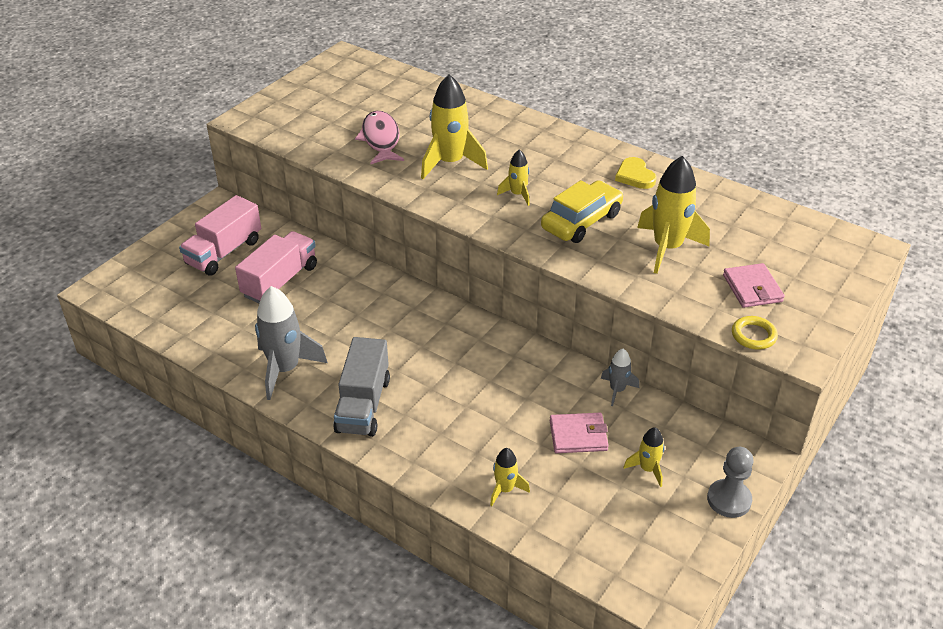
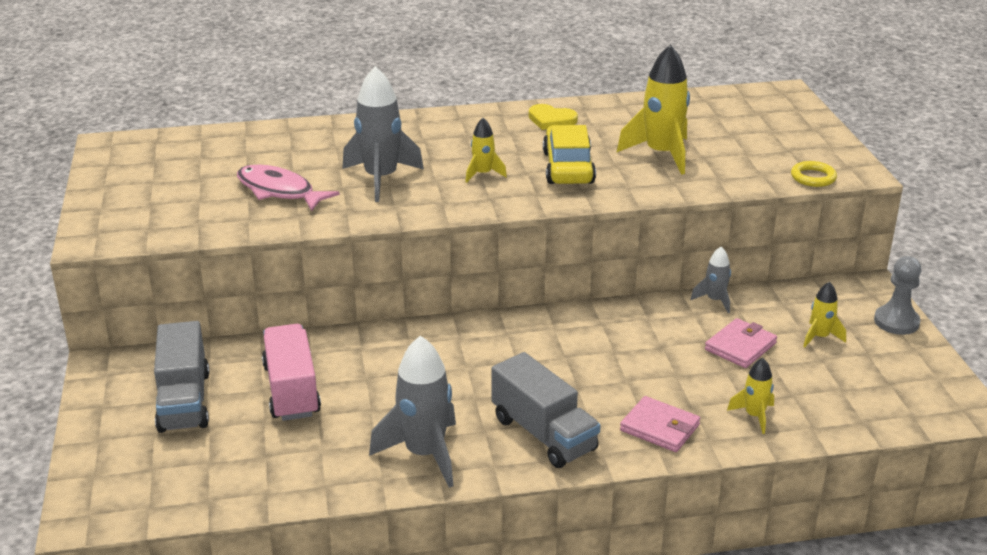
camera: 45 degrees left, 10 degrees down
(224, 252) = (184, 401): pink truck -> grey truck
(450, 163) = (381, 179): yellow rocket -> grey rocket
(752, 288) = (760, 150): pink wallet -> pink wallet (659, 428)

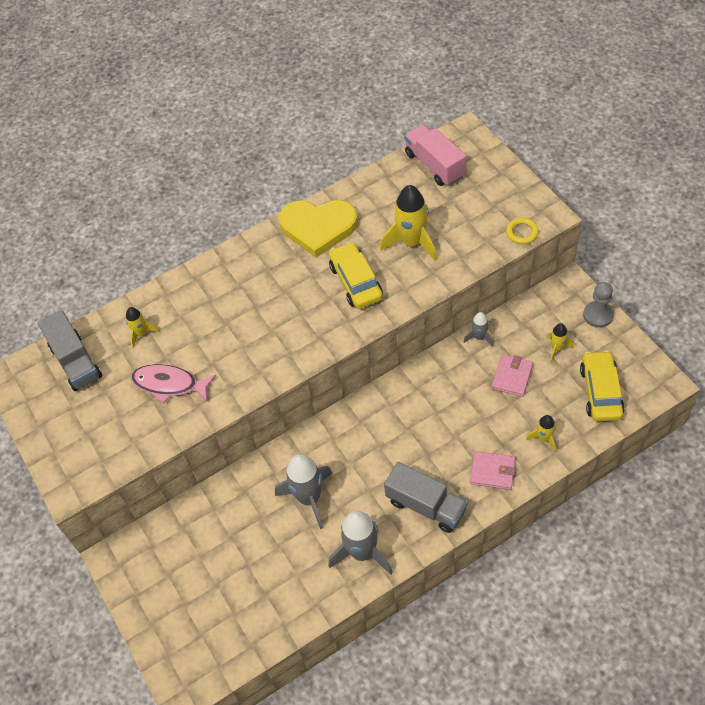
camera: 15 degrees left, 25 degrees up
(184, 401) = (186, 568): grey truck -> grey truck (76, 362)
(291, 390) = (250, 530): pink truck -> pink truck (435, 165)
(381, 179) = (233, 343): grey rocket -> grey rocket (309, 498)
(483, 174) = (301, 311): yellow rocket -> yellow rocket (141, 333)
(551, 120) = (318, 227): yellow heart -> yellow heart, size x2.03
(864, 393) = (601, 391): none -> yellow car

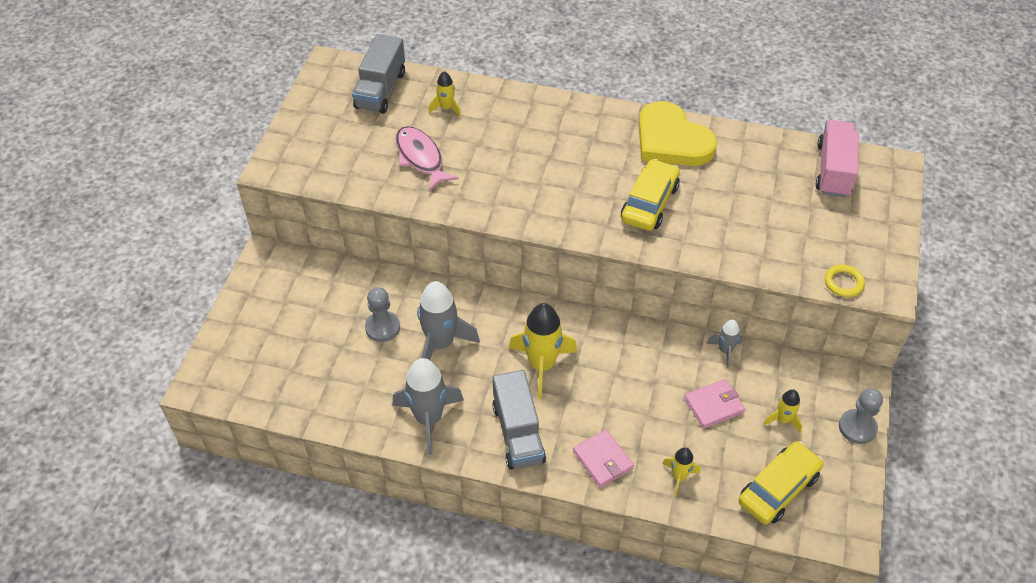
camera: 40 degrees right, 5 degrees down
(258, 525) = (382, 327): none -> grey pawn
(412, 242) = (734, 212): yellow rocket -> yellow rocket (541, 365)

